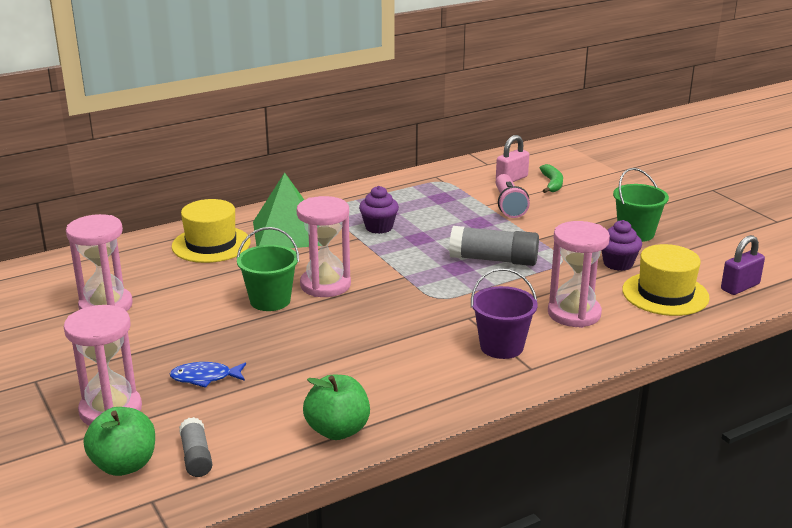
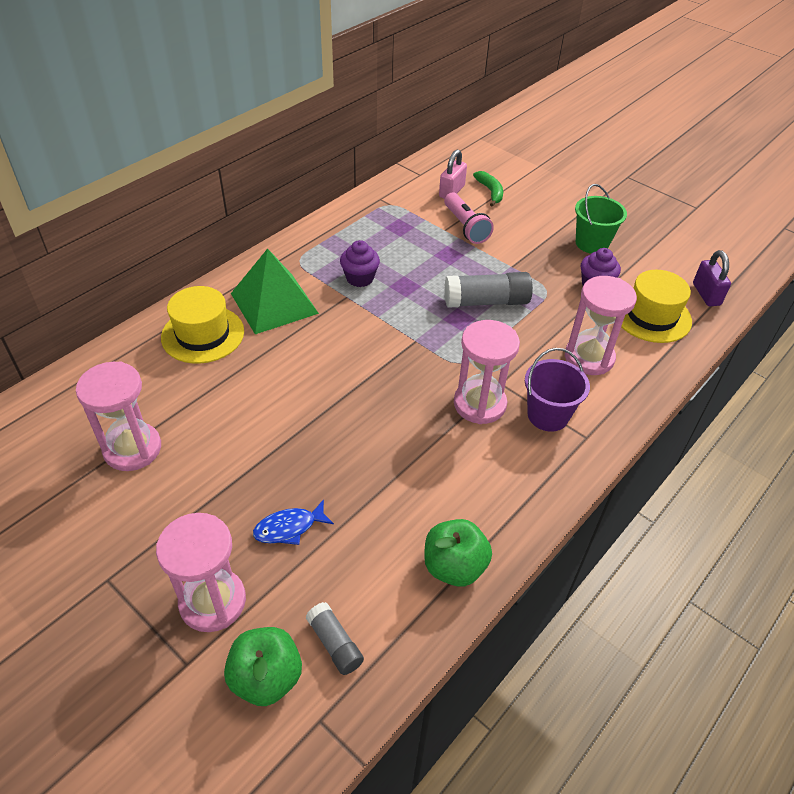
camera: 20 degrees left, 20 degrees up
(270, 300) = (302, 402): green bucket -> none
(325, 285) = (346, 368): pink hourglass -> pink hourglass (479, 404)
(740, 287) = (706, 294): purple padlock -> purple padlock turned 45 degrees counterclockwise

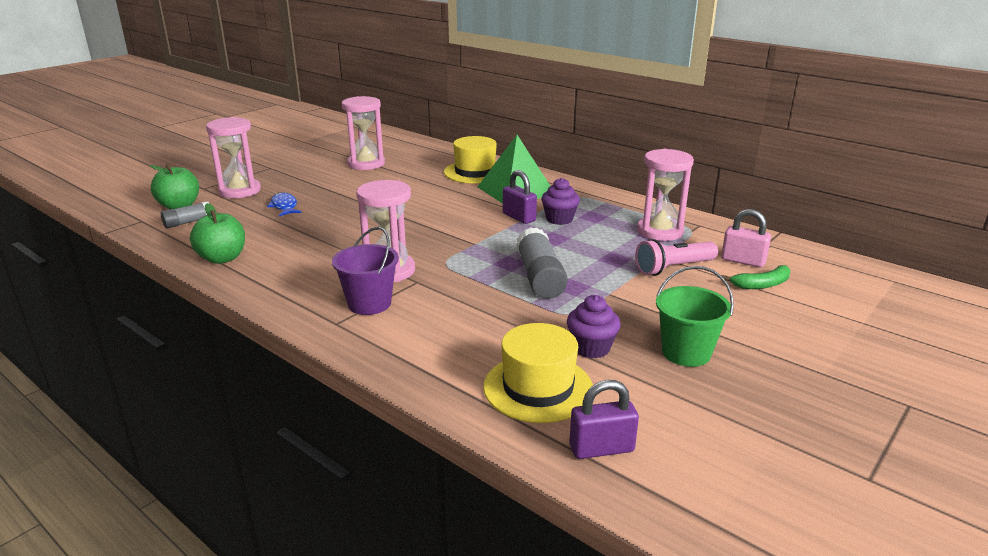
camera: 90 degrees right, 20 degrees down
(352, 305) = (519, 217): none -> purple padlock
(589, 357) = (454, 333): pink hourglass -> pink hourglass (660, 231)

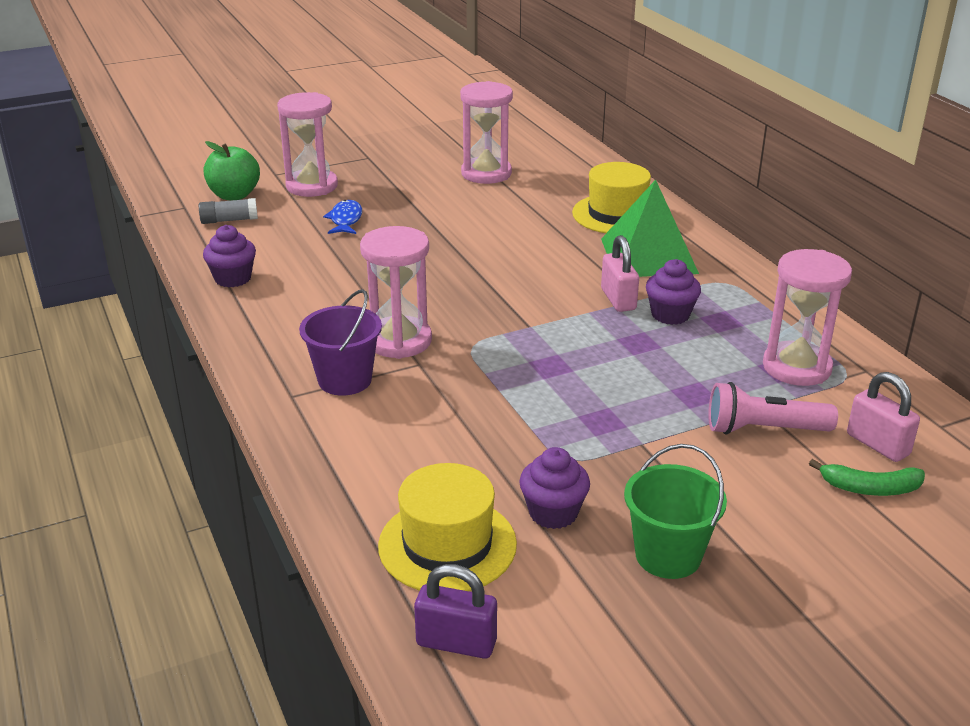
camera: 25 degrees right, 5 degrees up
(222, 258) = (233, 278): green apple -> purple cupcake
(519, 217) = (618, 299): purple padlock -> pink padlock
(539, 277) = (571, 396): grey glue stick -> none

